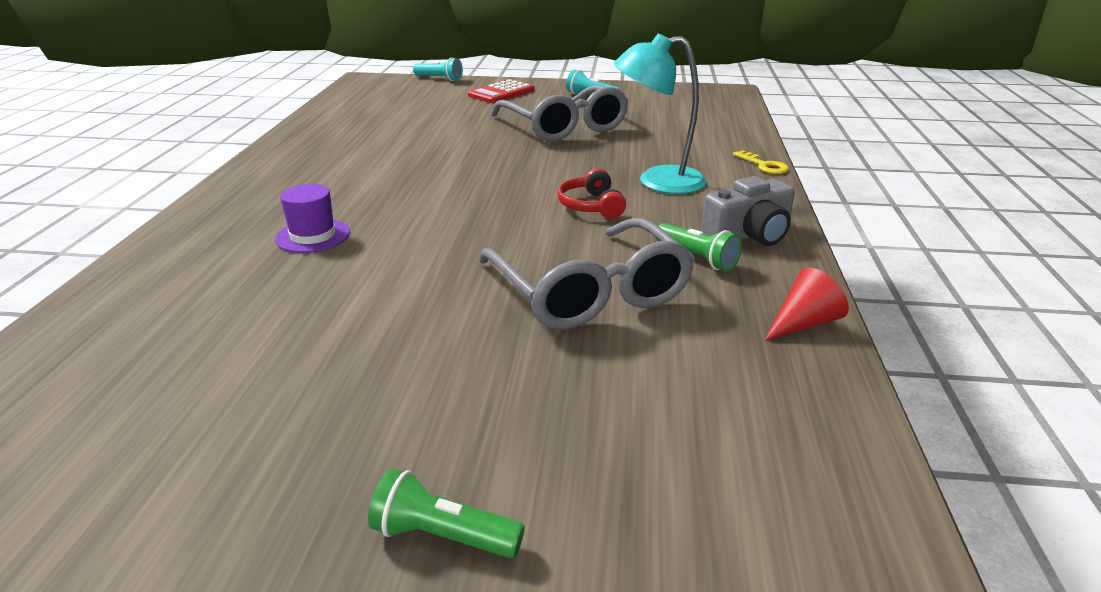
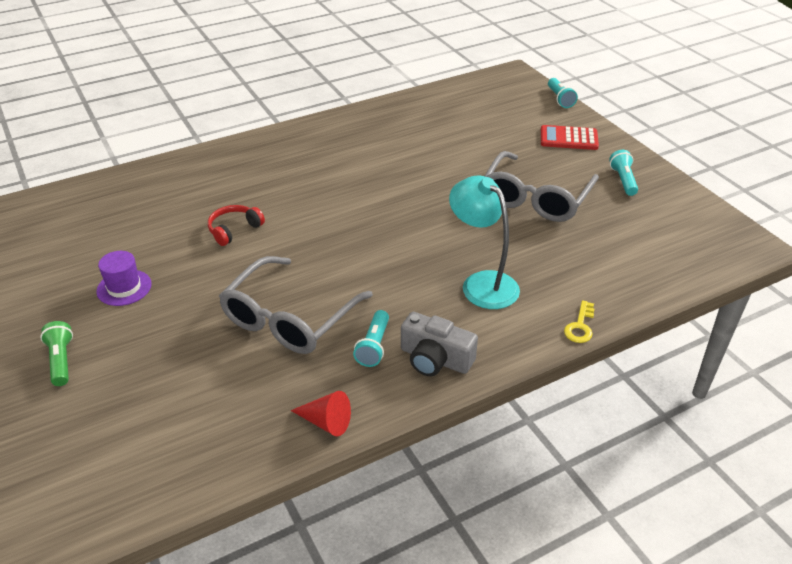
camera: 55 degrees right, 10 degrees up
(313, 236) = (264, 191): purple hat -> purple hat (124, 288)
(591, 206) = (407, 270): red headphones -> red headphones (234, 230)
(697, 258) = (373, 346): green flashlight -> turquoise flashlight

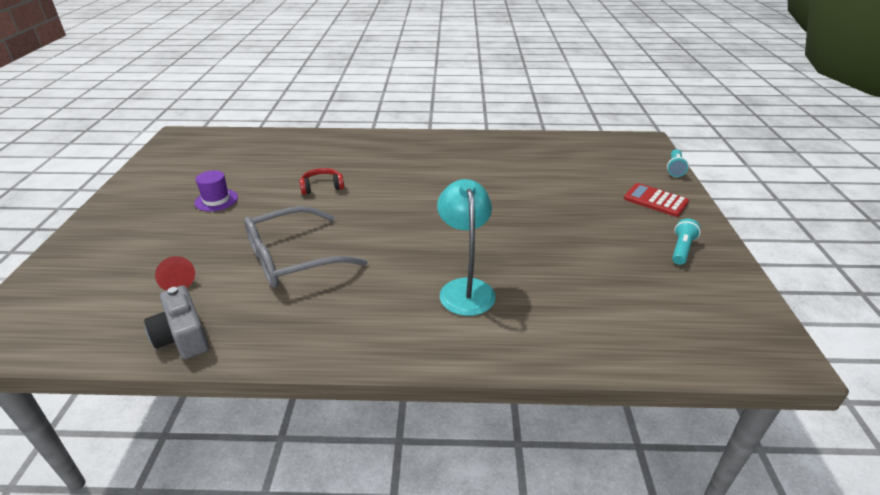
camera: 30 degrees right, 5 degrees down
(61, 360) = (132, 231): green flashlight -> none
(326, 422) = (234, 345): red cone -> red cone (176, 281)
(373, 346) = (329, 303): turquoise flashlight -> none
(435, 359) = (365, 333): grey camera -> grey camera (183, 336)
(536, 197) = (580, 237): grey glasses -> none
(580, 326) = (520, 360): yellow key -> none

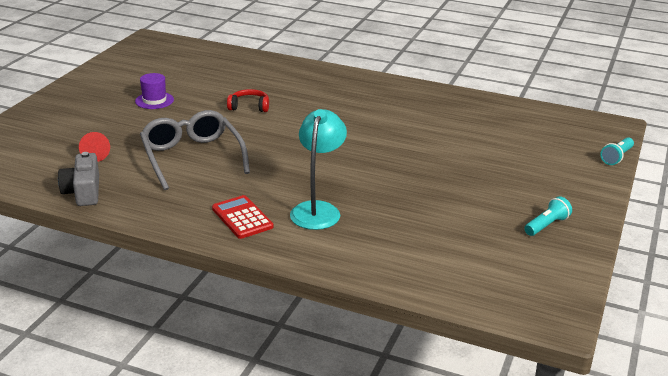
camera: 20 degrees right, 5 degrees down
(294, 258) = (192, 157): grey glasses -> grey glasses turned 75 degrees clockwise
(655, 201) = (563, 181): red calculator -> red calculator (242, 218)

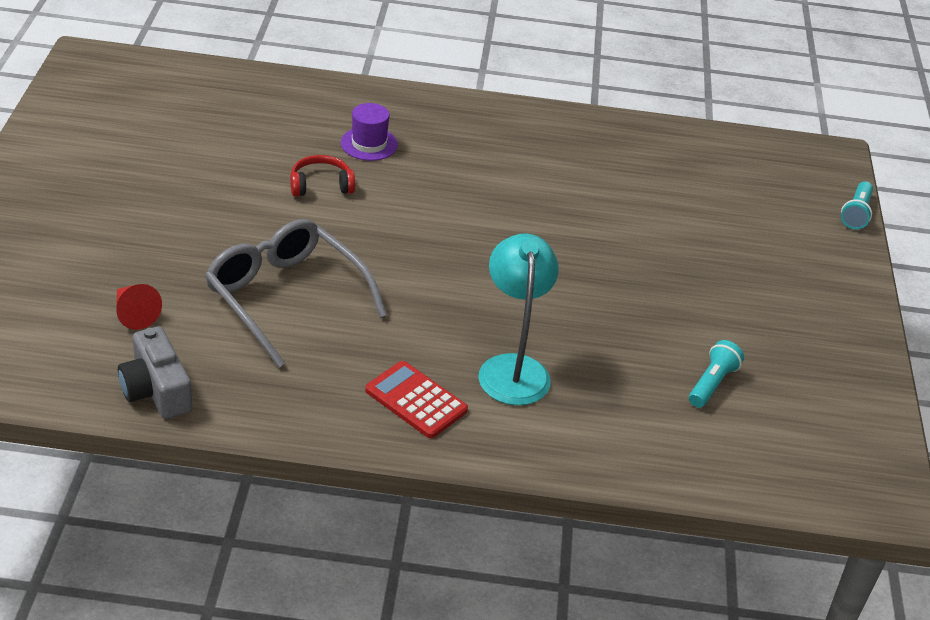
camera: 20 degrees left, 10 degrees up
(154, 100) = (168, 191): purple hat -> purple hat (369, 144)
(547, 225) = (816, 346): turquoise flashlight -> turquoise flashlight (712, 383)

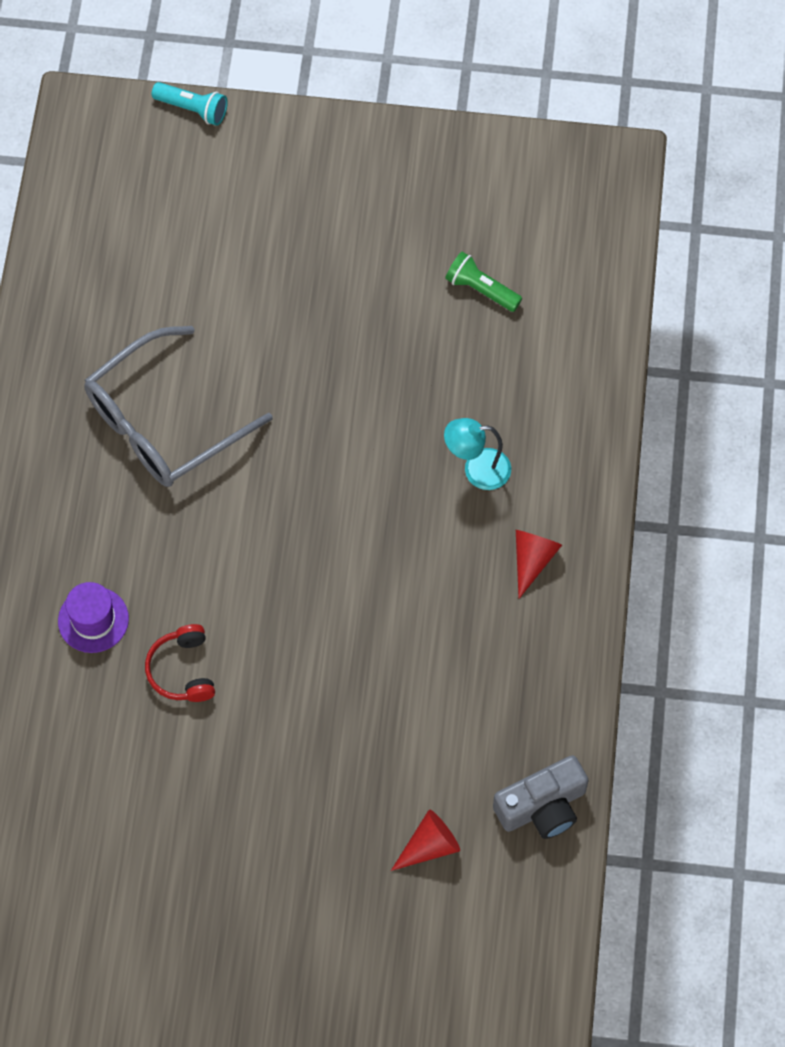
camera: 85 degrees left, 25 degrees up
(286, 298) = (390, 692): grey glasses -> grey glasses (164, 421)
(416, 400) = (532, 560): red calculator -> red cone
(513, 368) = (477, 469): turquoise lamp -> turquoise lamp, size x0.63
(712, 383) = (481, 289): turquoise flashlight -> green flashlight

